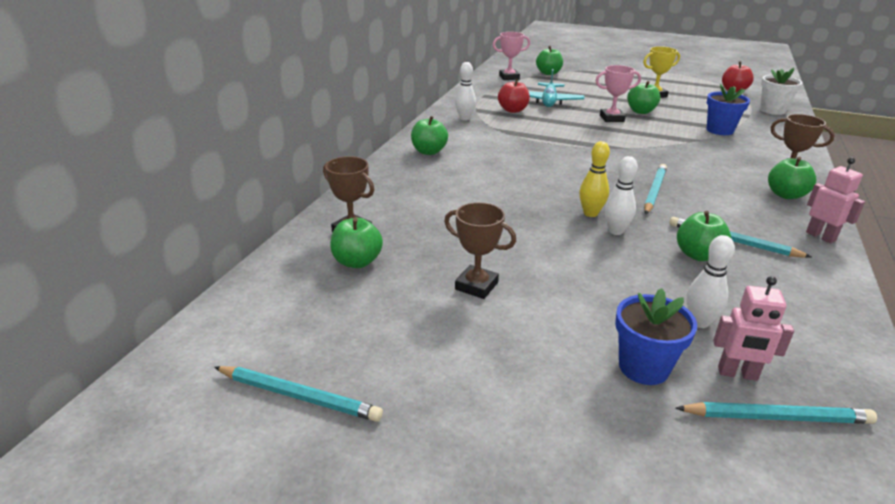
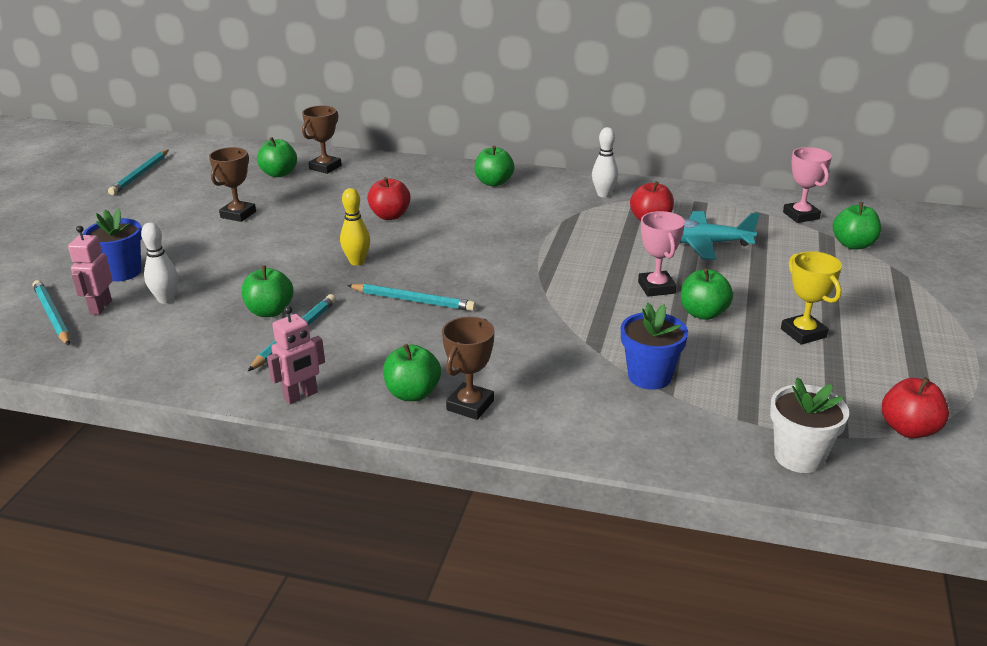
camera: 85 degrees right, 0 degrees up
(492, 197) = (390, 216): none -> red apple
(615, 231) = (320, 273): white bowling pin -> none
(776, 417) = (52, 315): turquoise pencil -> turquoise pencil turned 150 degrees clockwise

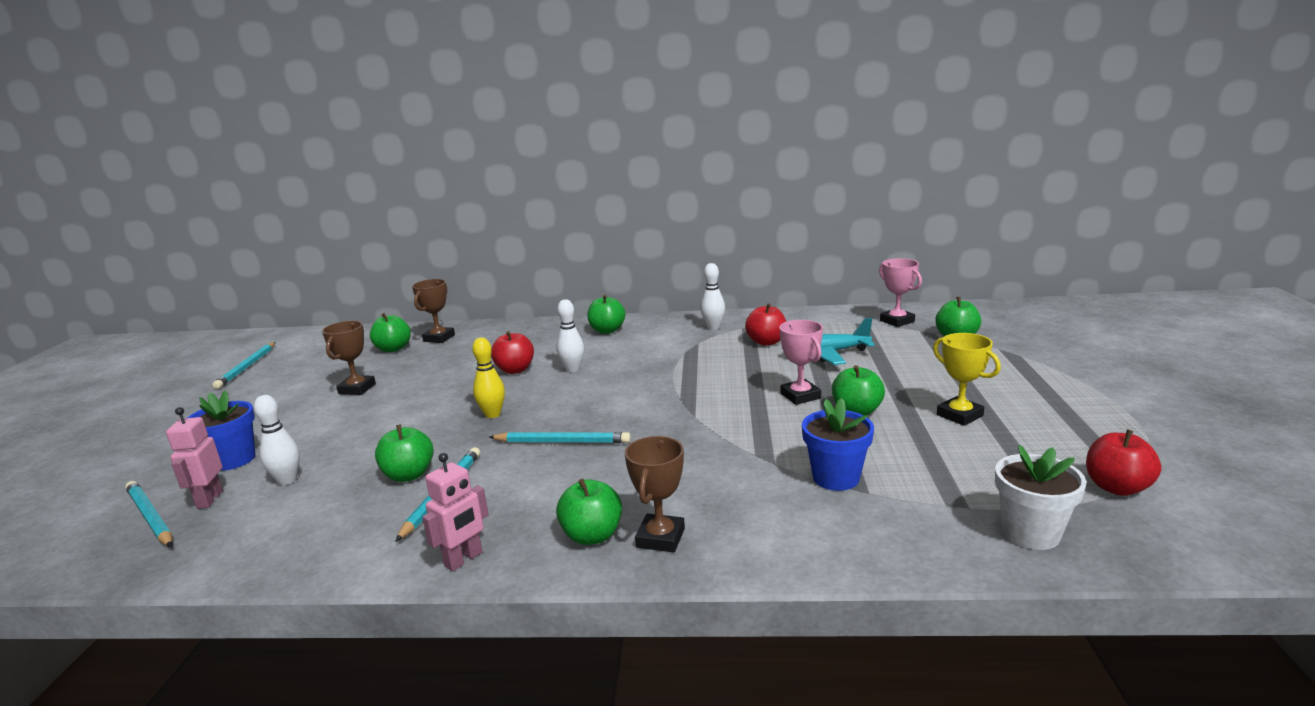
camera: 10 degrees left, 10 degrees down
(445, 223) = (572, 369): none -> white bowling pin

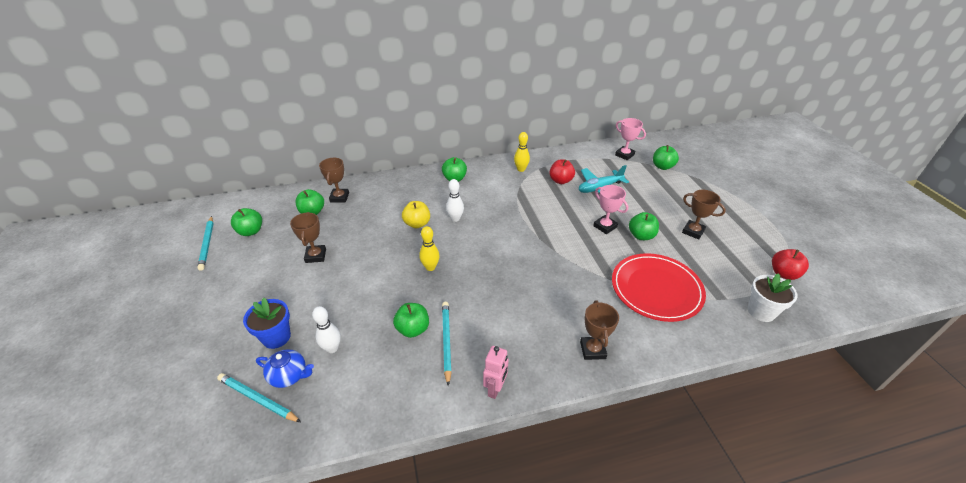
camera: 20 degrees left, 20 degrees up
(209, 500) = (289, 375): pink robot -> blue teapot
(515, 370) = (417, 224): red apple -> yellow apple
(562, 442) = (491, 285): turquoise pencil -> none
(592, 536) = (555, 356): green apple -> green apple (251, 231)
(713, 327) = (521, 169): white bowling pin -> yellow bowling pin
(836, 478) = (656, 289): blue flower pot -> red plate
(959, 415) = (693, 231): yellow trophy -> brown trophy

